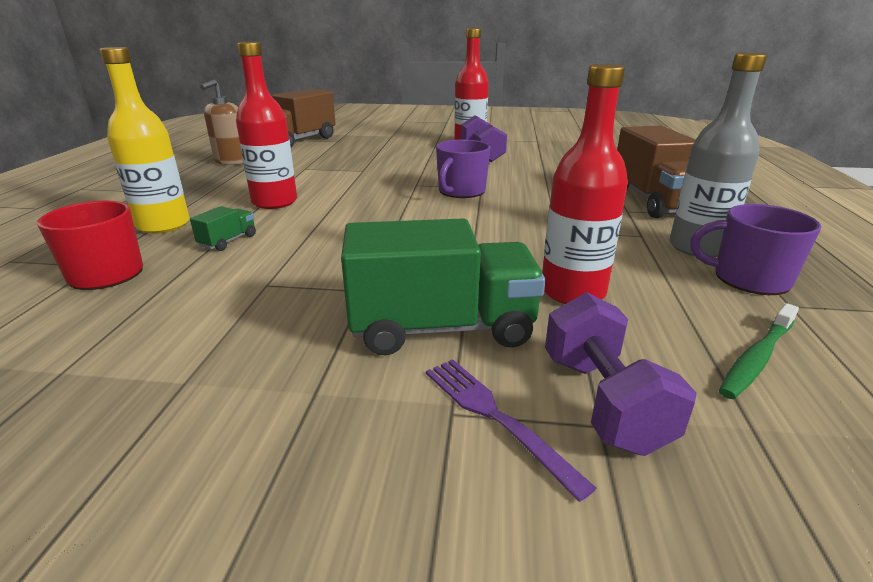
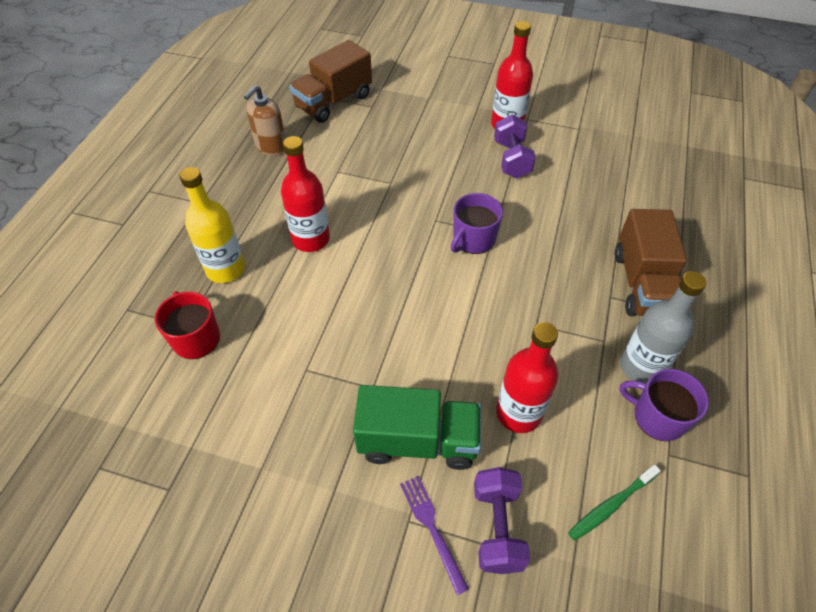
camera: 10 degrees right, 25 degrees up
(228, 241) = (276, 303): green truck -> none

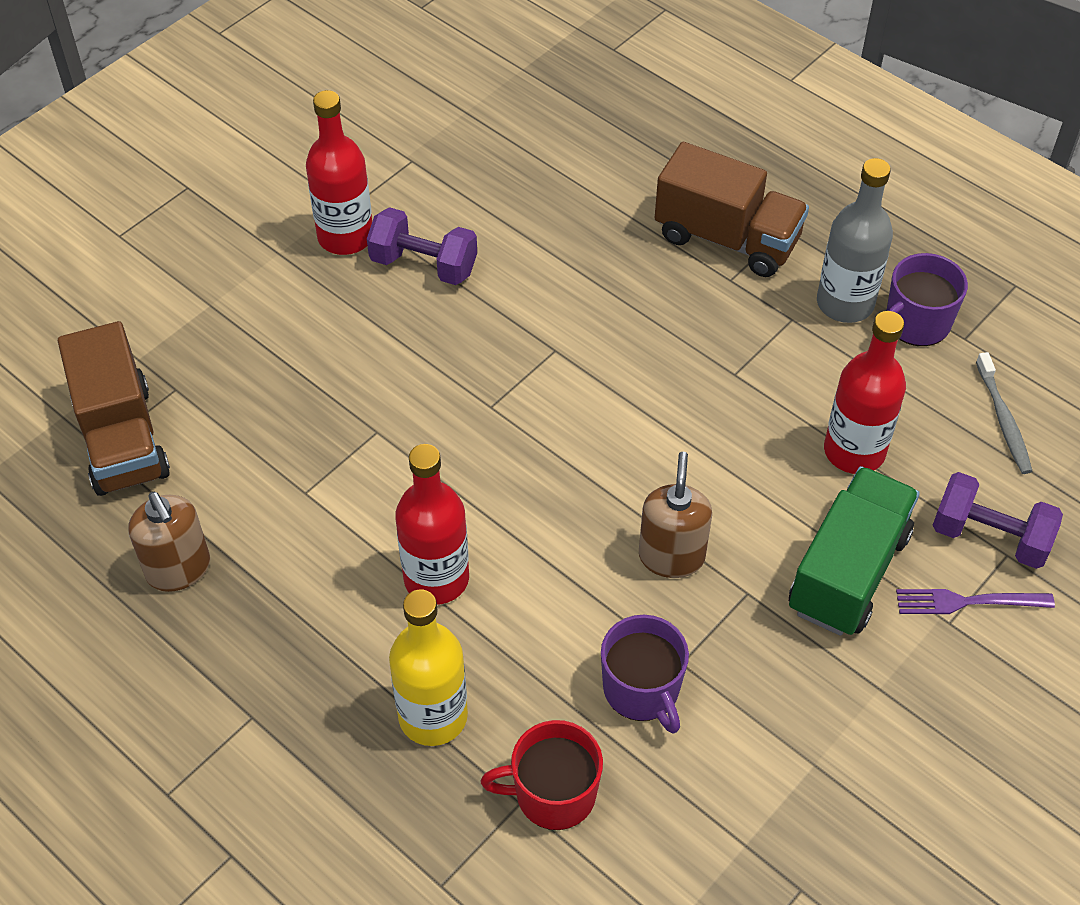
camera: 65 degrees left, 0 degrees up
(379, 338) = (671, 556): none -> brown soap dispenser
(473, 239) = (554, 378): purple mug -> purple mug (642, 690)
(611, 505) = (1003, 419): green toothbrush -> grey toothbrush

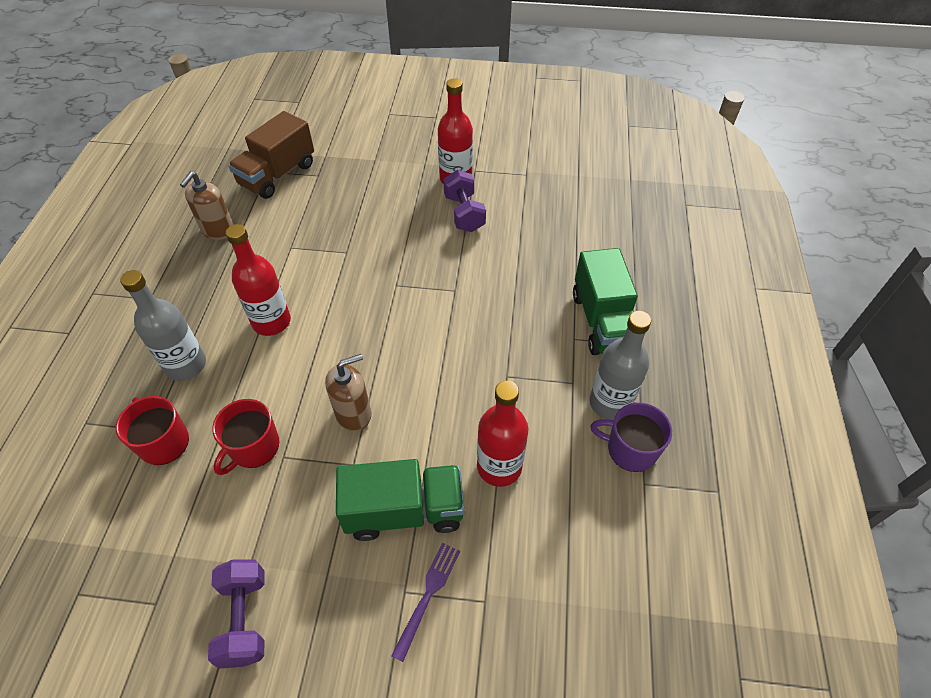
camera: 55 degrees right, 0 degrees up
(433, 716) = (186, 365): yellow bottle -> grey bottle
(642, 690) = (253, 447): purple mug -> red mug
(727, 238) = (603, 321): brown truck -> green truck
(967, 602) = (428, 595): purple fork -> purple fork turned 60 degrees clockwise
(989, 537) = (491, 582): purple dumbbell -> purple dumbbell (245, 618)
(1003, 419) = (596, 542): grey toothbrush -> none

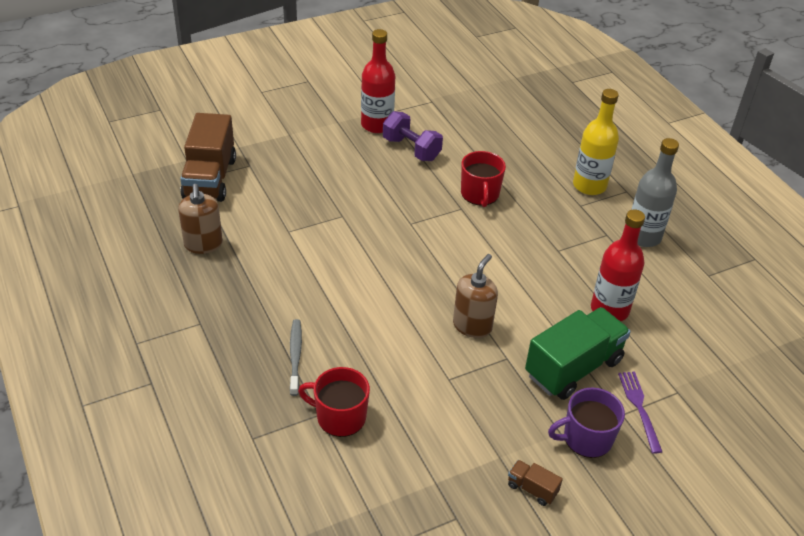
camera: 35 degrees left, 10 degrees down
(186, 365) = (295, 356): grey bottle -> grey toothbrush
(245, 618) = (532, 489): purple dumbbell -> brown truck
(253, 447) = (419, 384): red mug -> red mug (480, 194)
(271, 322) = (335, 293): red bottle -> none
(603, 321) = (589, 185): green truck -> yellow bottle
(630, 449) = (682, 259): purple mug -> purple mug (586, 438)

